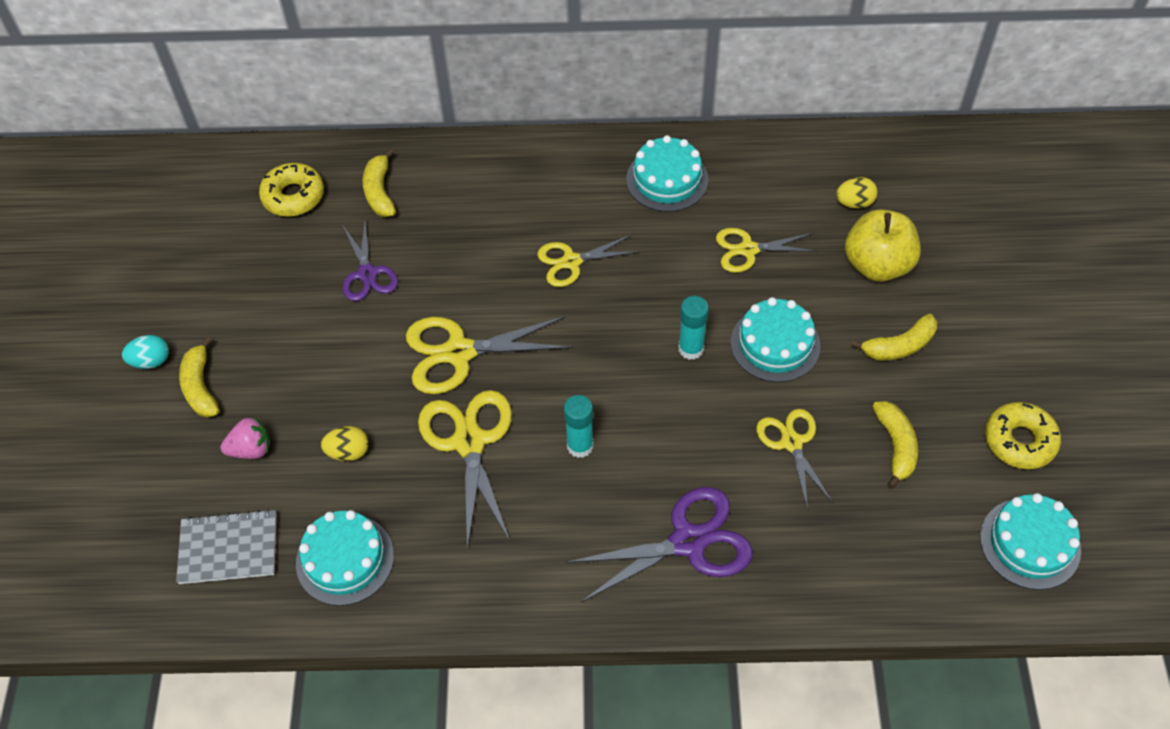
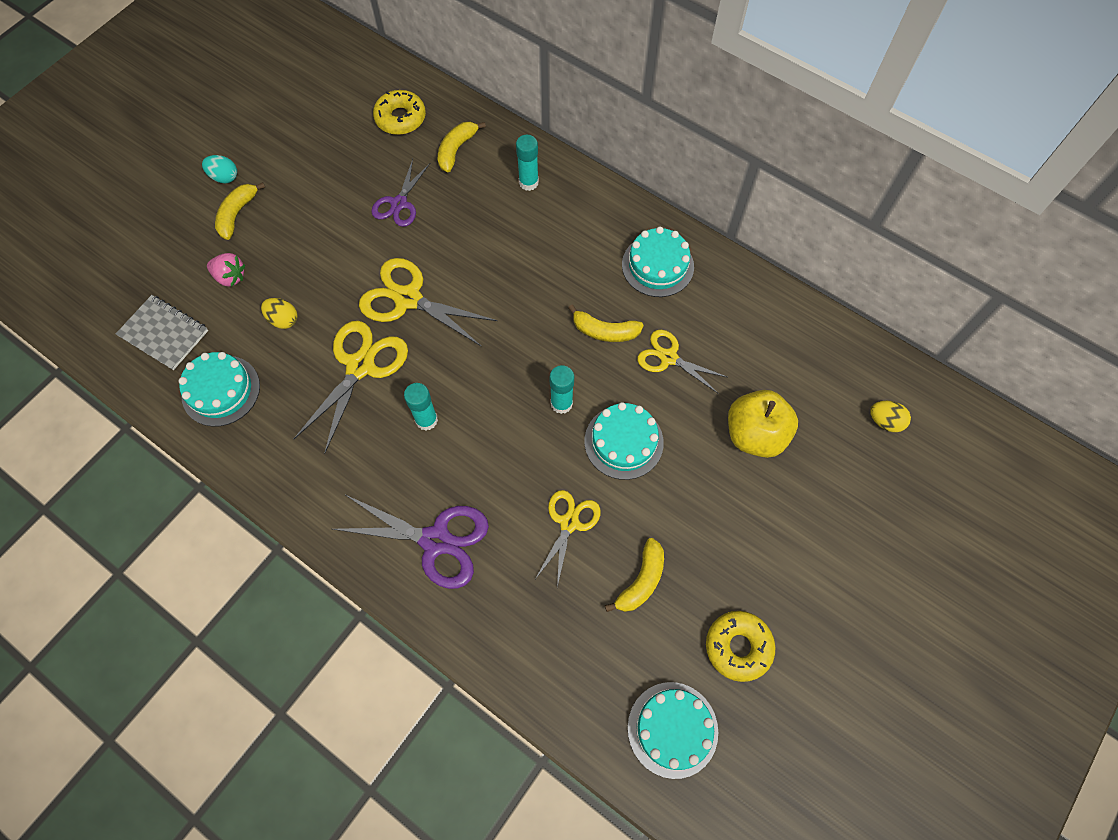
camera: 35 degrees right, 10 degrees up
(479, 179) = (528, 182): none -> turquoise glue stick
(571, 262) = (537, 283): yellow scissors -> none
(854, 203) = (781, 374): yellow egg -> yellow egg (884, 421)
(899, 346) = (713, 508): yellow banana -> yellow banana (605, 331)

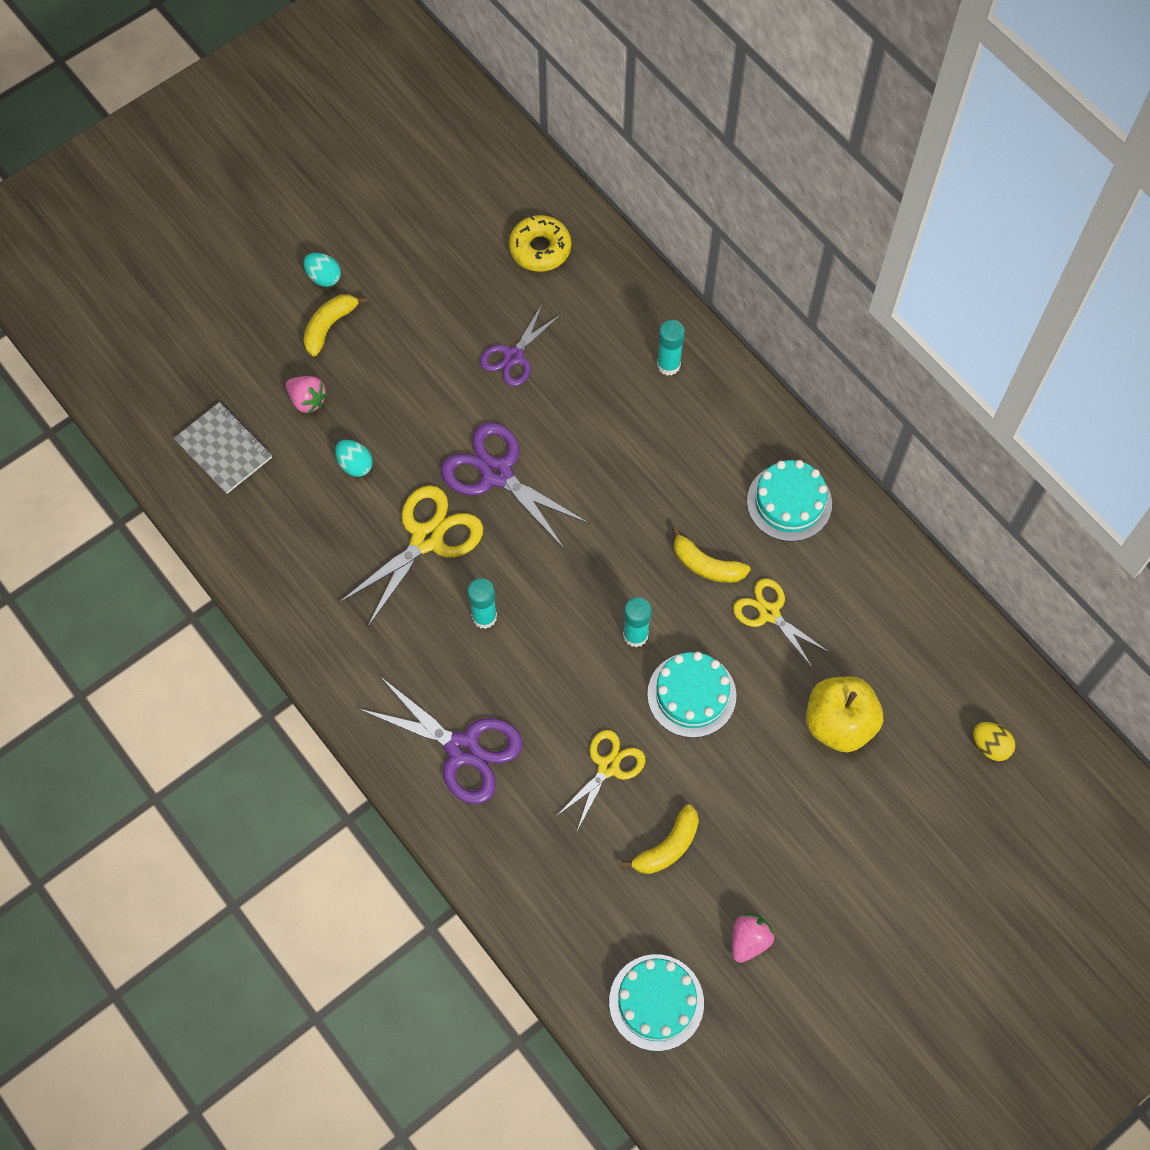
camera: 15 degrees right, 0 degrees up
(221, 390) = (272, 529): turquoise cake -> none
(283, 320) = (355, 465): yellow egg -> turquoise egg
(408, 299) = (497, 473): yellow scissors -> purple scissors
(456, 150) = (595, 304): yellow banana -> none
(738, 647) = (749, 940): yellow donut -> pink strawberry

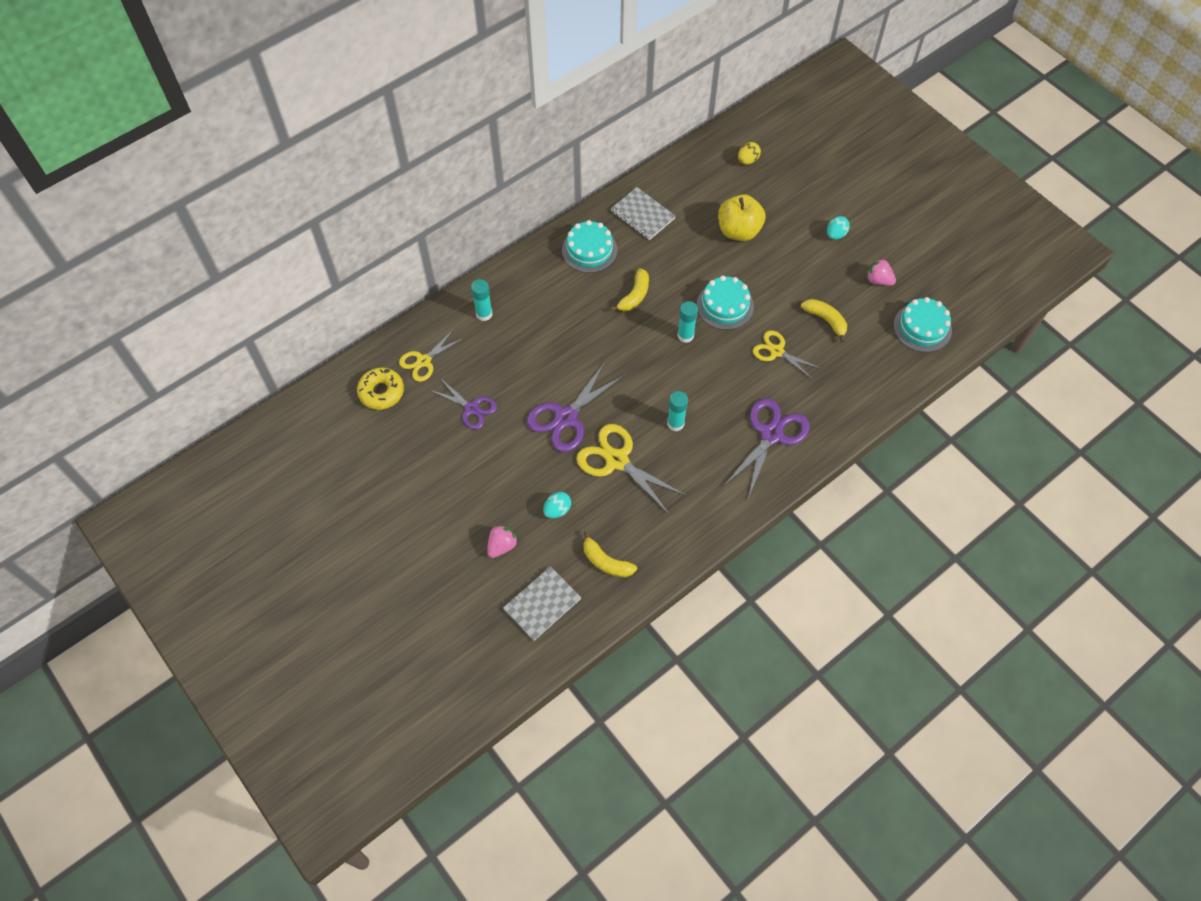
camera: 90 degrees left, 5 degrees down
(324, 277) = (392, 539): turquoise egg -> turquoise egg (835, 234)
(329, 326) = (437, 533): yellow banana -> yellow banana (606, 562)
(769, 613) = (667, 263): yellow scissors -> yellow scissors (423, 361)
(862, 579) = (642, 215): none -> grey notebook

